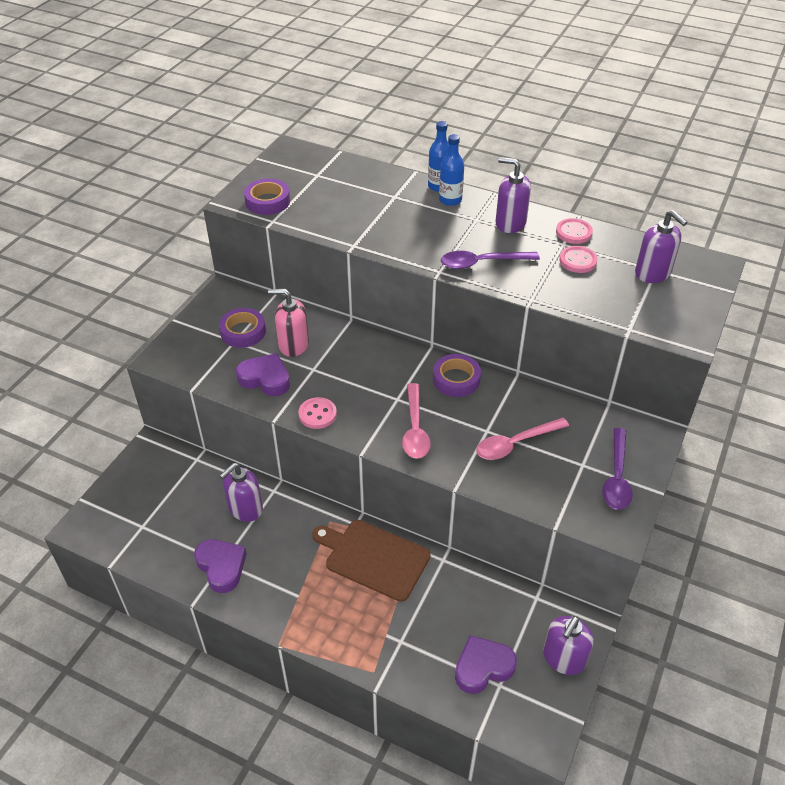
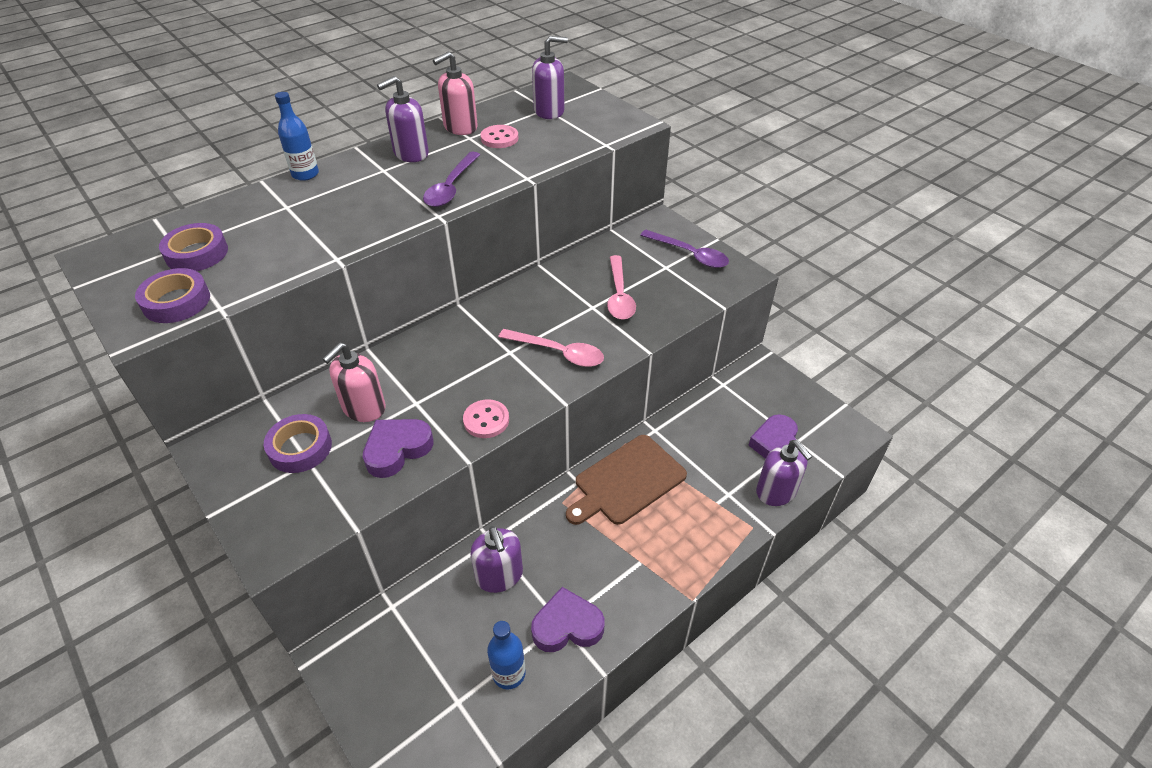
camera: 65 degrees left, 0 degrees up
(450, 200) = (336, 175): blue bottle -> blue bottle (509, 673)
(456, 379) = (515, 303): purple tape -> purple tape (197, 253)
(563, 658) = (787, 391): purple soap dispenser -> purple soap dispenser (776, 492)
(573, 232) = (460, 127): pink button -> pink soap dispenser

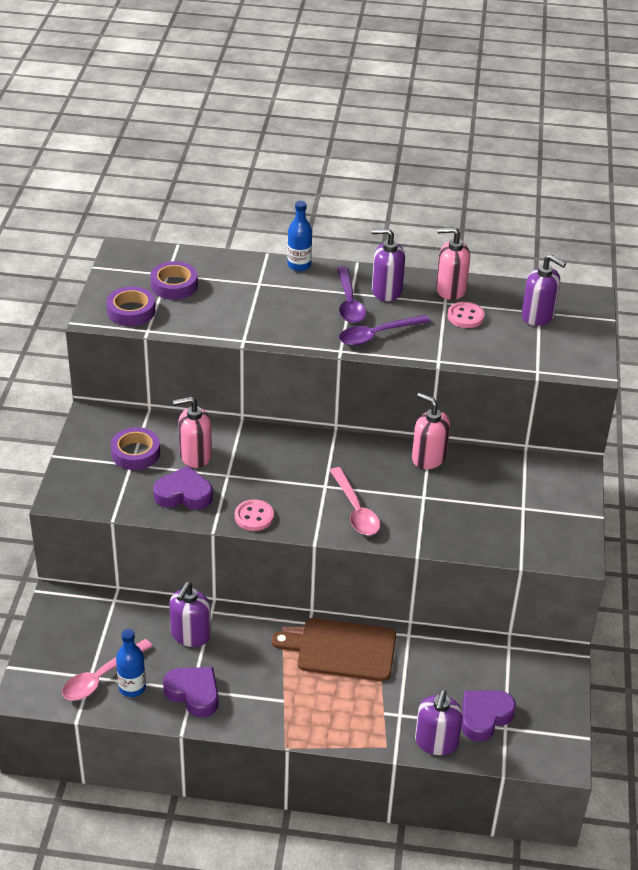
camera: 45 degrees right, 5 degrees down
(556, 277) = (428, 458): none -> pink soap dispenser
(619, 295) = (455, 503): pink spoon -> pink spoon (101, 677)
(689, 254) = (557, 512): purple spoon -> purple spoon (349, 303)

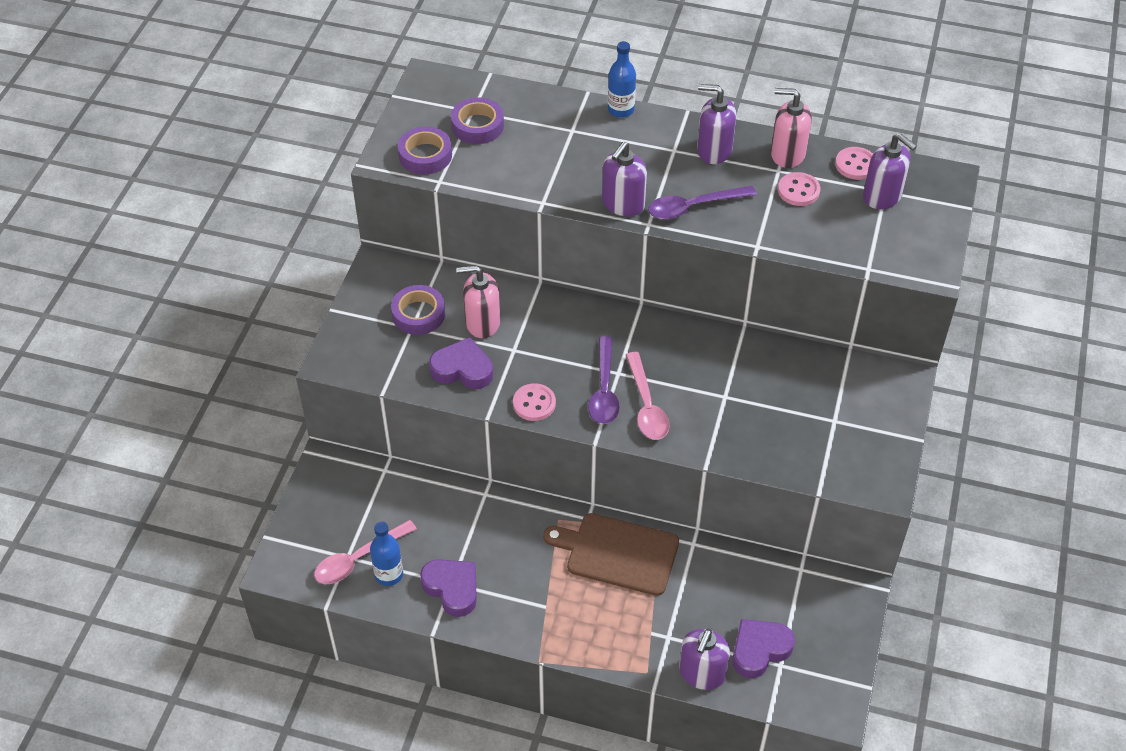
camera: 10 degrees right, 10 degrees up
(190, 635) = (459, 519): purple soap dispenser -> purple soap dispenser (623, 204)
(349, 303) = (669, 163): purple spoon -> purple spoon (604, 390)
(428, 458) = (738, 348): pink soap dispenser -> none
(510, 294) = (855, 165): none -> pink button

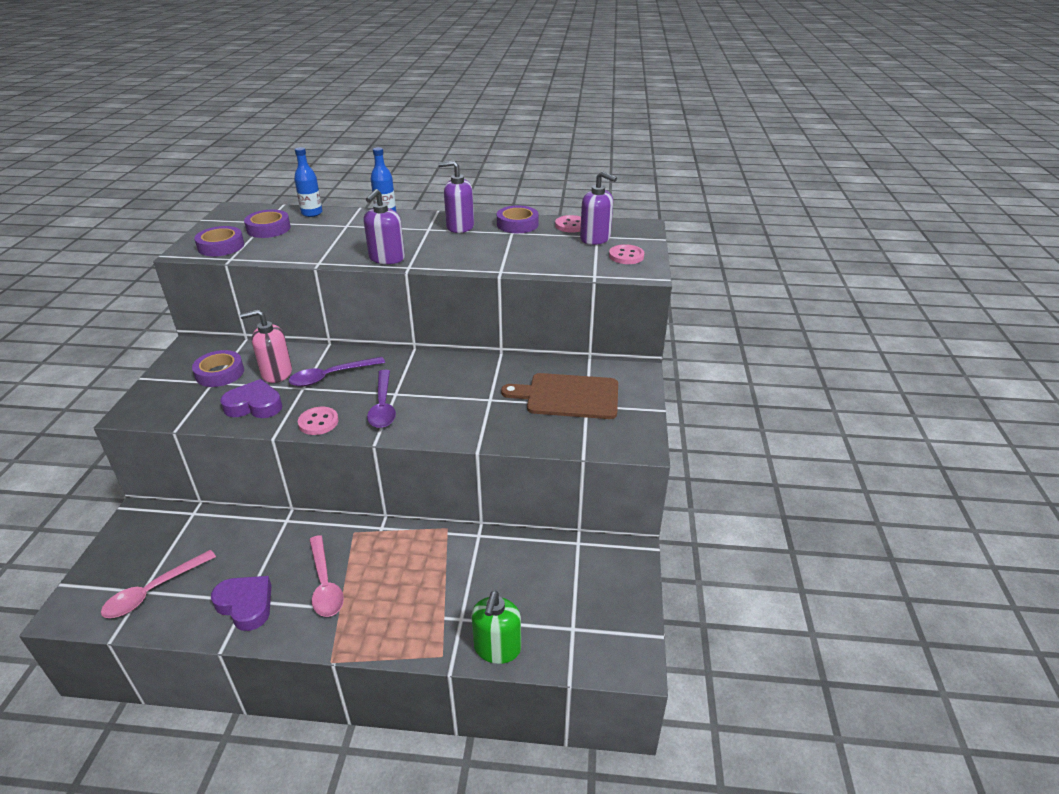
camera: 10 degrees left, 15 degrees down
(389, 574) = (182, 601): blue bottle -> blue bottle (312, 213)
(618, 553) = (409, 552): brown cutting board -> brown cutting board (568, 396)
(646, 405) = (421, 413): pink spoon -> pink spoon (325, 584)
(693, 207) = (445, 255): purple spoon -> purple spoon (331, 376)
(702, 673) = (497, 648): purple soap dispenser -> green soap dispenser
(759, 650) = (550, 617): purple heart -> none
(787, 154) = (517, 224): pink soap dispenser -> purple tape
(798, 191) = (529, 241): pink button -> pink button (626, 256)

